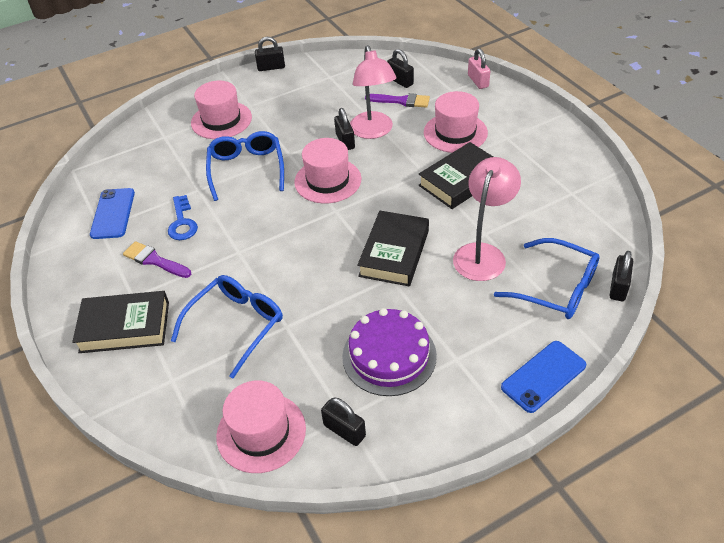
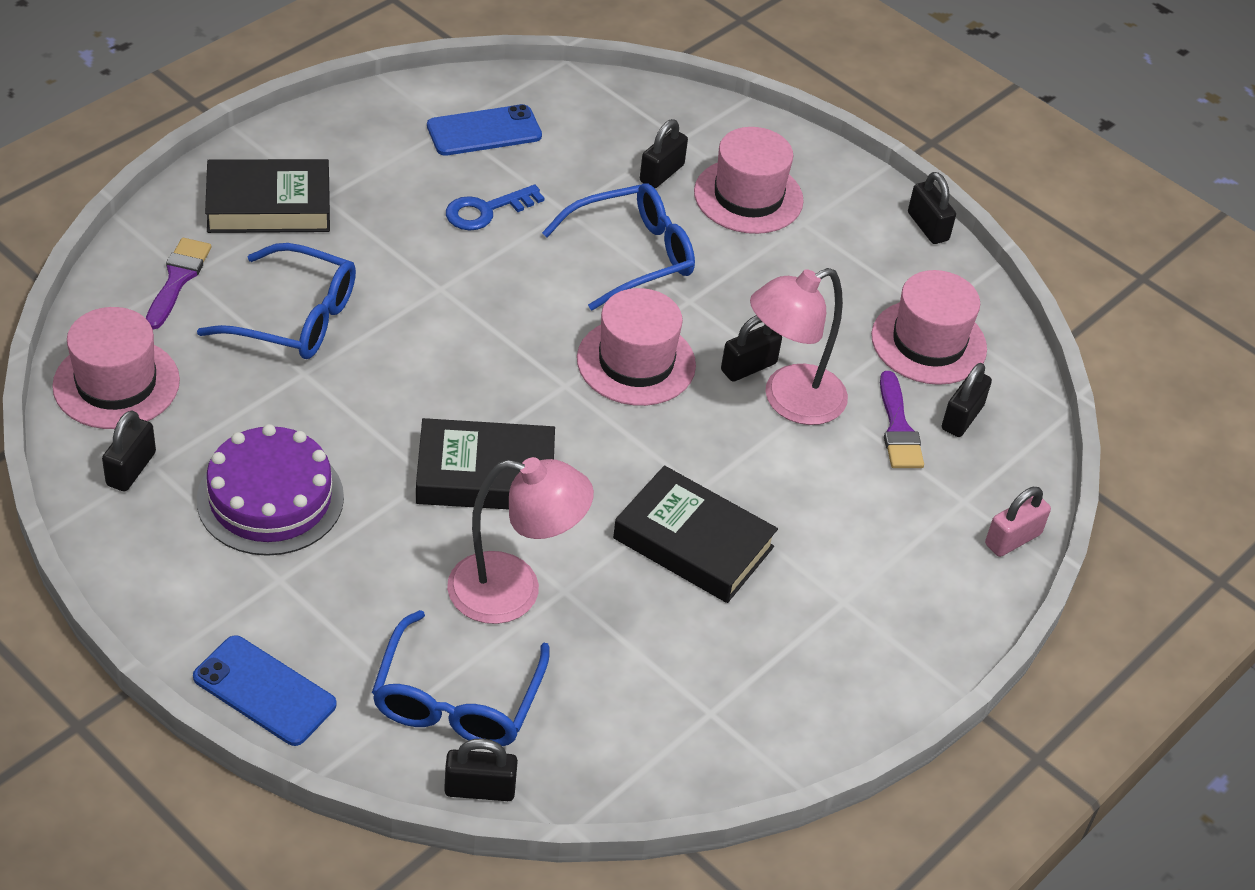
camera: 65 degrees right, 0 degrees up
(125, 326) = (268, 205): black book -> black book turned 75 degrees counterclockwise
(154, 260) = (399, 201): purple brush -> purple brush (178, 279)
(187, 148) = (661, 173): none -> black padlock
(455, 132) = (830, 520): pink hat -> pink hat (928, 342)

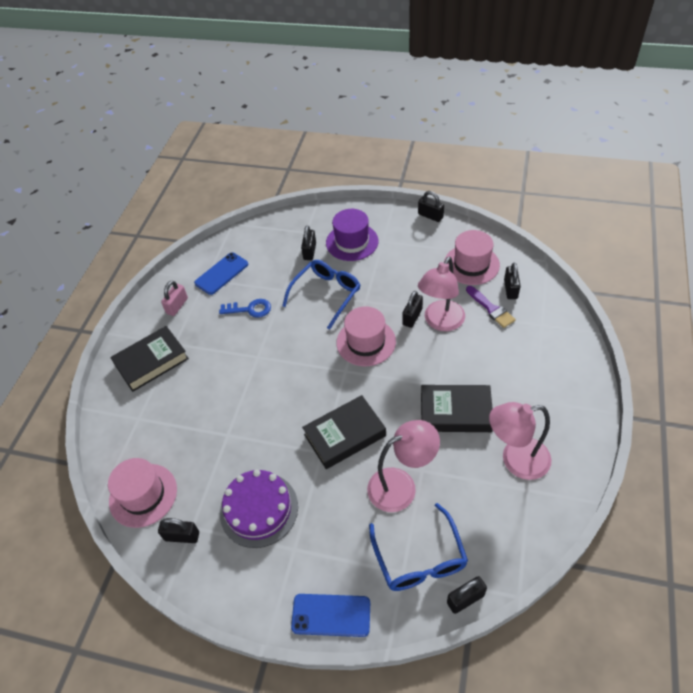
camera: 20 degrees left, 5 degrees up
(131, 469) = (182, 536): black padlock -> black padlock turned 75 degrees counterclockwise
(178, 279) = (135, 423): purple brush -> none
(294, 318) = (203, 410): blue glasses -> none
(486, 211) = (250, 309): blue key -> blue key turned 120 degrees counterclockwise
(729, 663) = (516, 460): none -> pink lamp
(748, 196) = (352, 242): pink hat -> purple hat
(1013, 539) = (573, 331): pink padlock -> pink padlock (177, 306)

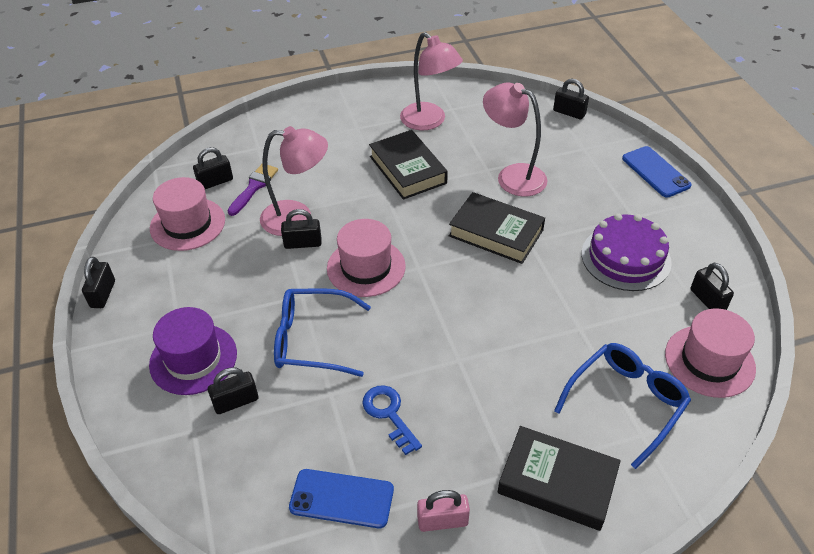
camera: 125 degrees left, 5 degrees down
(419, 558) = (563, 144): blue glasses -> blue glasses (626, 403)

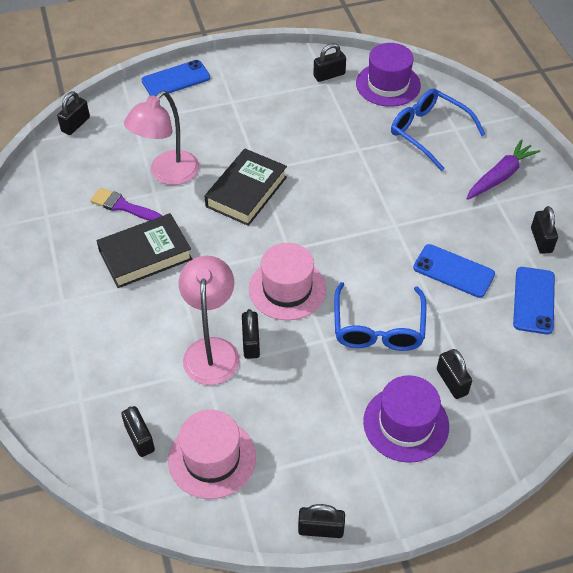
camera: 90 degrees left, 5 degrees up
(254, 187) = (155, 396): purple brush -> purple brush (123, 206)
(389, 414) = (453, 271): blue key -> blue phone
(429, 122) = (65, 235): pink lamp -> none
(442, 521) = (541, 240): pink padlock -> black padlock
(557, 482) = (500, 176): black book -> purple carrot
(625, 257) = (282, 112): purple cake -> none
(709, 361) = (388, 84): pink hat -> purple hat

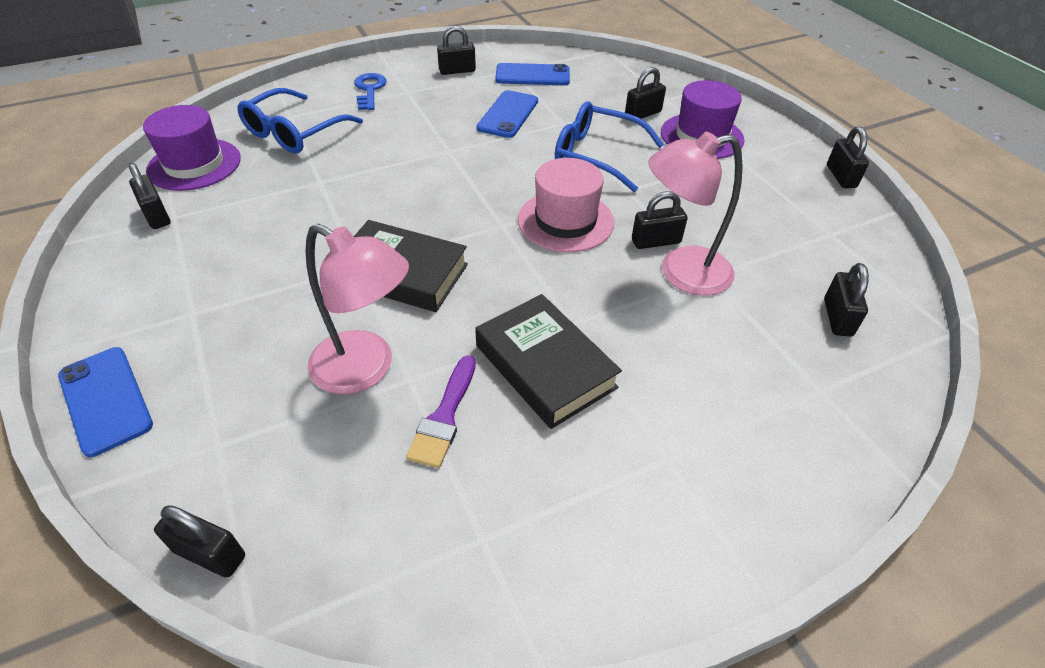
camera: 100 degrees left, 5 degrees down
(140, 438) = (837, 317): black padlock -> black padlock turned 45 degrees counterclockwise
(212, 458) = (820, 254): pink hat -> none
(378, 327) = (597, 155): blue glasses -> blue glasses turned 150 degrees counterclockwise
(500, 176) = (369, 90): purple carrot -> blue key

